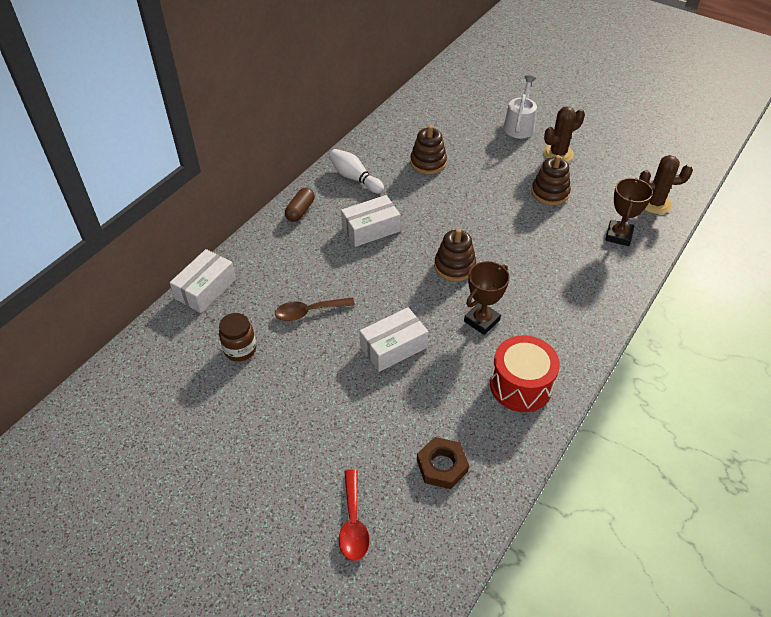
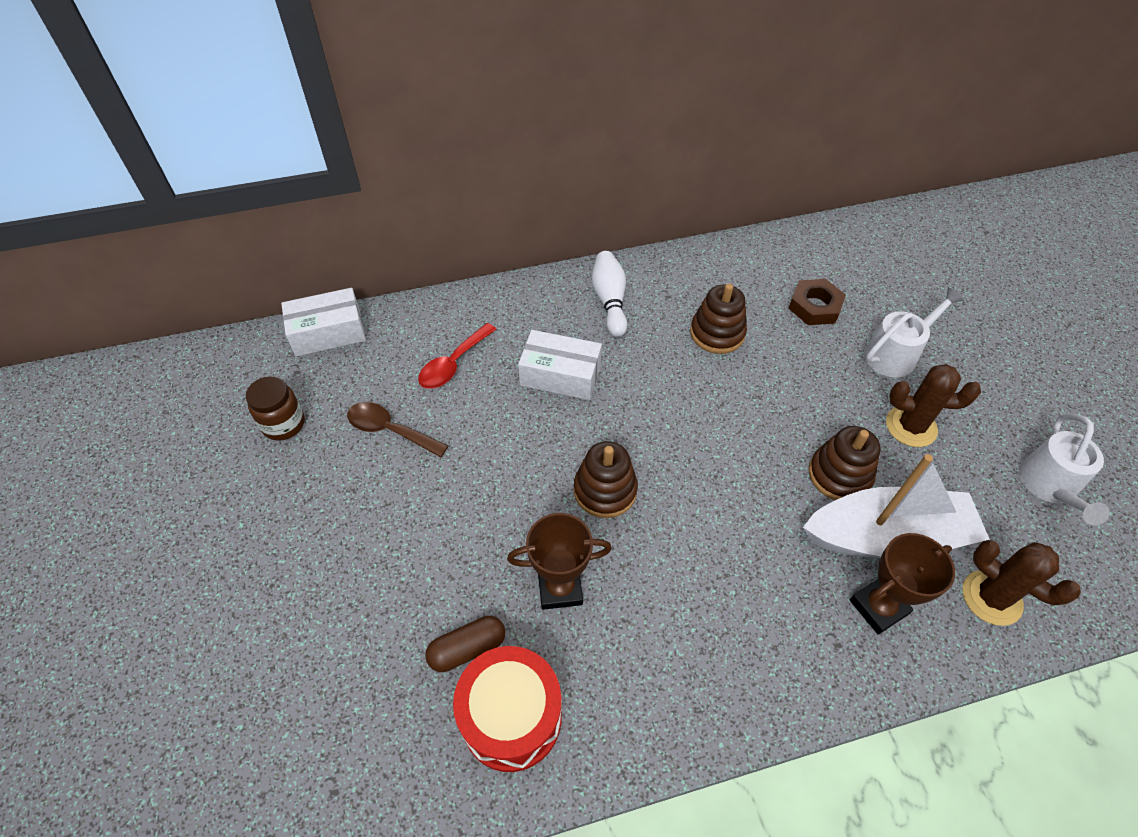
camera: 40 degrees right, 5 degrees up
(300, 211) = (510, 304): brown capsule -> brown capsule (467, 648)
(353, 523) = (156, 724): red spoon -> red spoon (453, 364)
(393, 347) = (426, 541): white box -> none
(442, 466) = (311, 741): brown nut -> brown nut (815, 306)
(594, 206) = (887, 536): none -> white boat
(634, 146) = (1049, 487): none -> white watering can

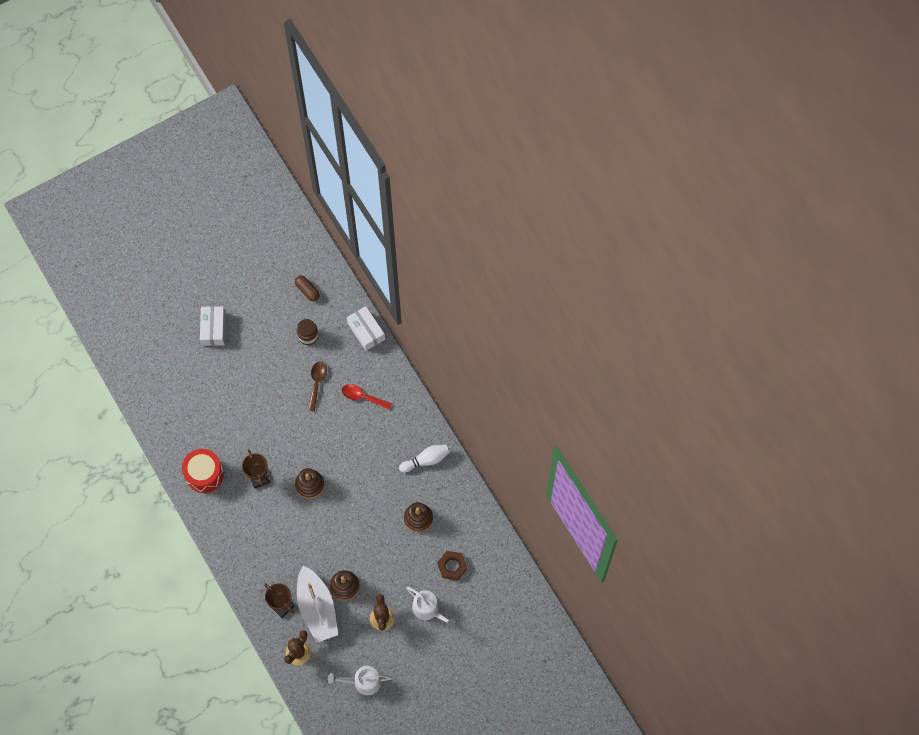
camera: 75 degrees right, 15 degrees up
(467, 648) = (226, 450): brown capsule -> brown capsule (307, 290)
(560, 375) = (369, 448): white box -> white box (213, 329)

